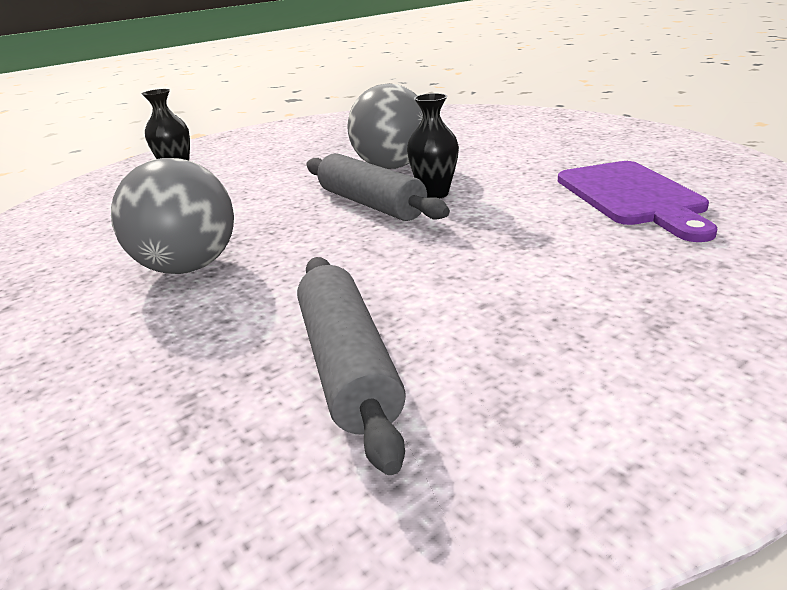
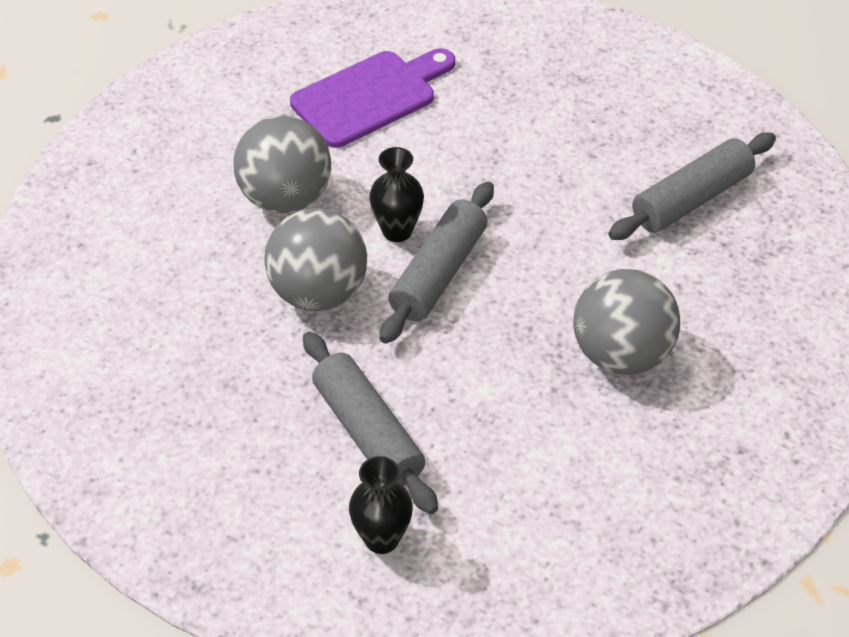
camera: 115 degrees left, 20 degrees up
(254, 173) = (368, 432): none -> grey rolling pin
(501, 162) = (285, 198): none -> grey ball

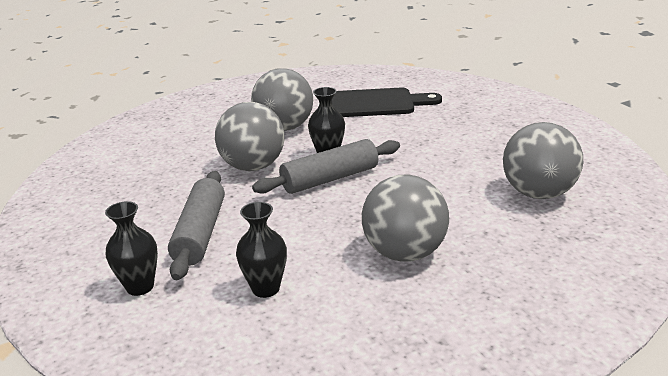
camera: 35 degrees right, 20 degrees down
(370, 96) = (377, 103): purple cutting board -> black cutting board
(521, 472) = (266, 288): none -> black vase
(691, 199) = (538, 193): grey rolling pin -> grey ball

